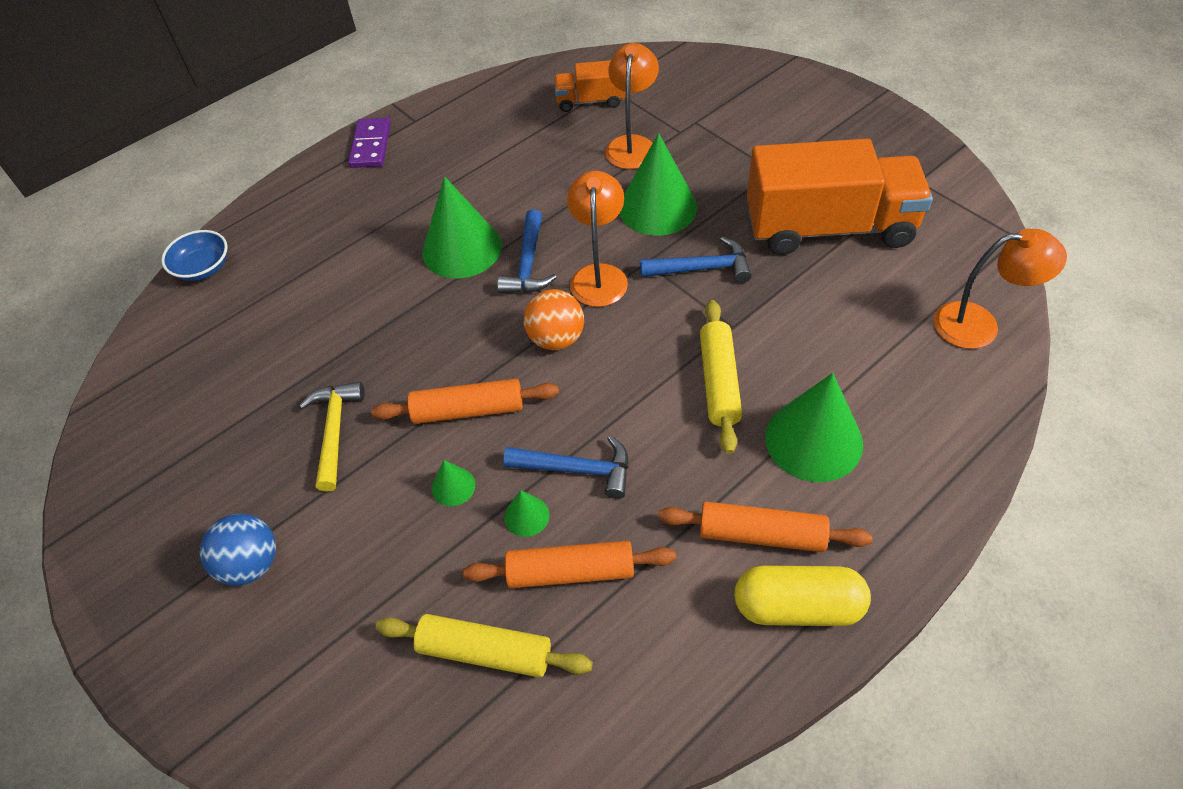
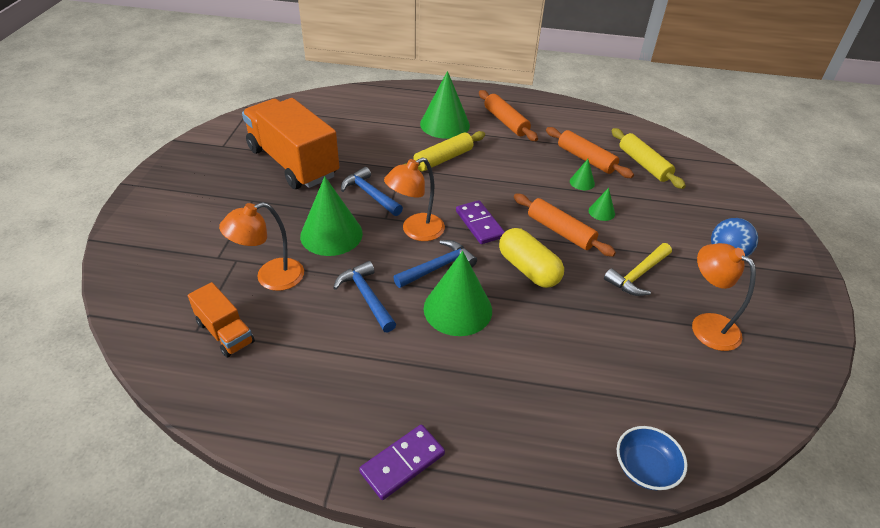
camera: 135 degrees left, 10 degrees down
(556, 338) = (479, 224): orange ball -> purple domino
(577, 470) = (542, 179): blue hammer -> blue hammer (367, 297)
(797, 607) = (523, 105): yellow capsule -> yellow capsule (528, 269)
(979, 325) = (328, 103): orange lamp -> orange lamp (706, 325)

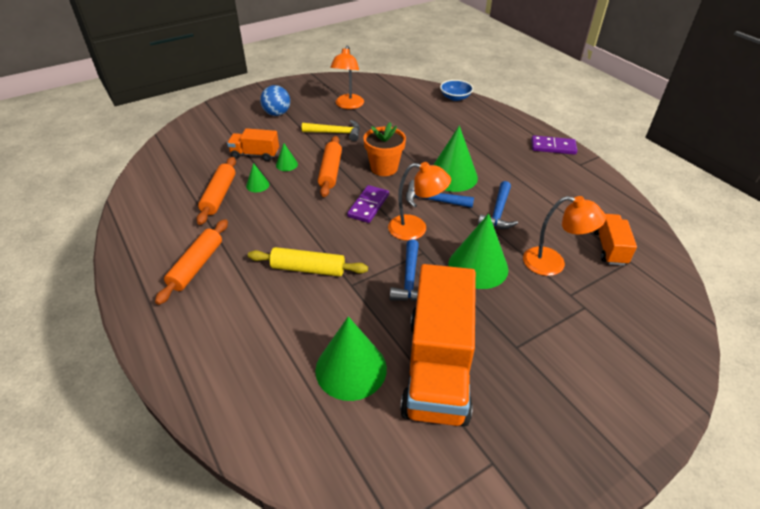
camera: 130 degrees left, 0 degrees up
(445, 124) = (244, 304): green cone -> green cone (351, 368)
(528, 269) = (384, 168): yellow capsule -> orange flower pot
(640, 202) = (255, 154): none -> orange truck
(644, 164) = (198, 168): yellow rolling pin -> none

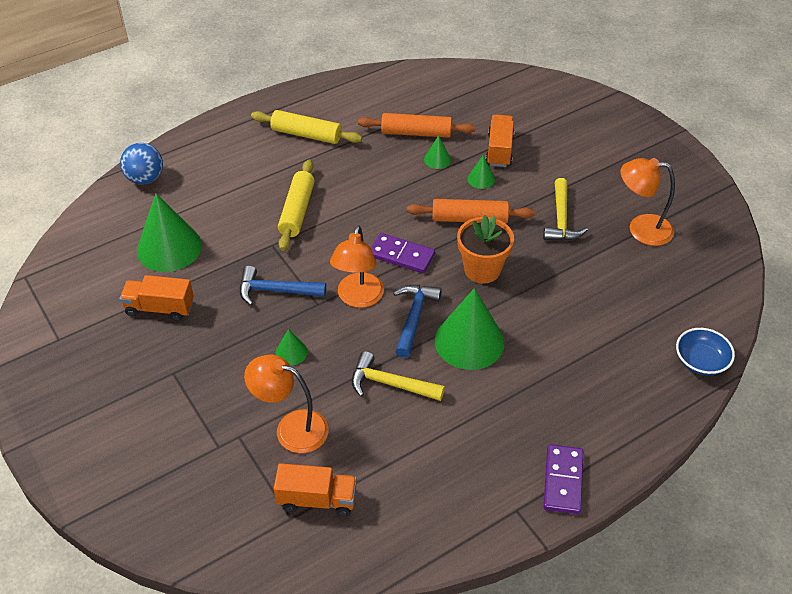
camera: 90 degrees right, 5 degrees up
(196, 266) = (306, 134): orange rolling pin -> yellow rolling pin
(277, 113) = (600, 159): blue ball -> blue ball (145, 178)
(438, 367) = (160, 308): orange truck -> orange truck, size x0.49
(478, 266) = (291, 352): green cone -> green cone, size x0.45
(498, 212) = (390, 384): blue hammer -> yellow hammer
(553, 263) = (291, 428): orange lamp -> orange lamp turned 90 degrees clockwise

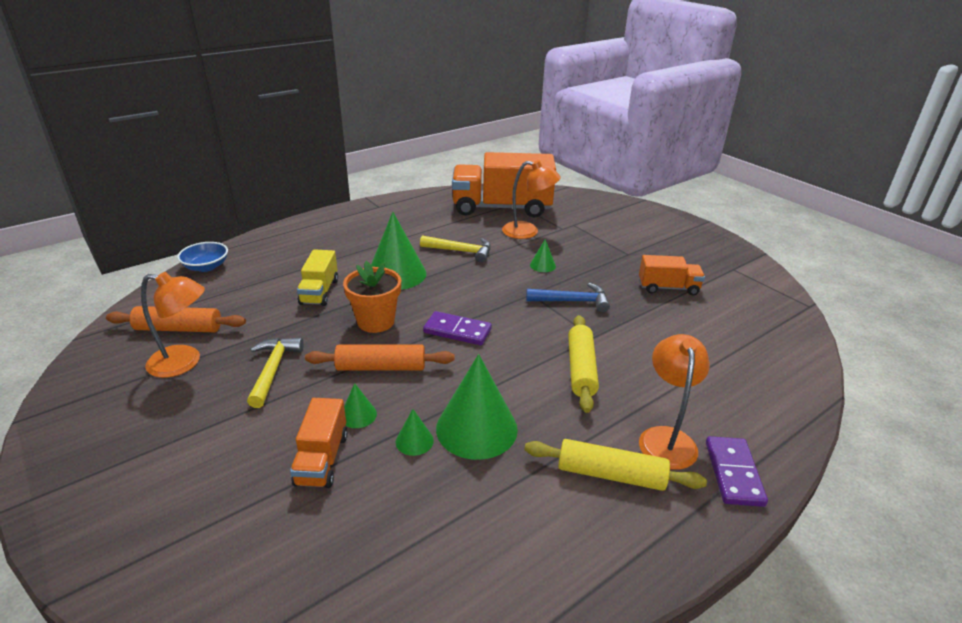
camera: 175 degrees right, 15 degrees down
(145, 178) = (784, 400): blue ball -> none
(169, 247) = (696, 331): green cone -> green cone (476, 428)
(317, 499) = (502, 208): orange truck -> orange truck, size x2.04
(358, 298) = (495, 298): orange lamp -> orange lamp (666, 438)
(414, 318) = (443, 287): blue hammer -> none
(416, 133) = (444, 484): orange rolling pin -> orange rolling pin (179, 329)
(551, 314) = (319, 292): none -> yellow truck
(563, 481) = (345, 216): purple domino -> purple domino (734, 473)

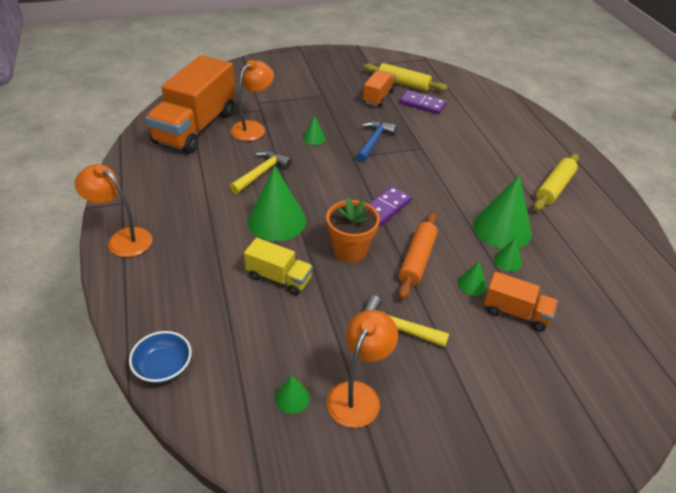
camera: 70 degrees left, 10 degrees up
(179, 329) = (292, 398): orange rolling pin -> green cone
(581, 369) = (455, 165): yellow rolling pin -> yellow rolling pin (403, 84)
(666, 438) = (529, 157): orange lamp -> orange lamp (123, 239)
(734, 473) = (560, 147): purple domino -> purple domino (422, 104)

